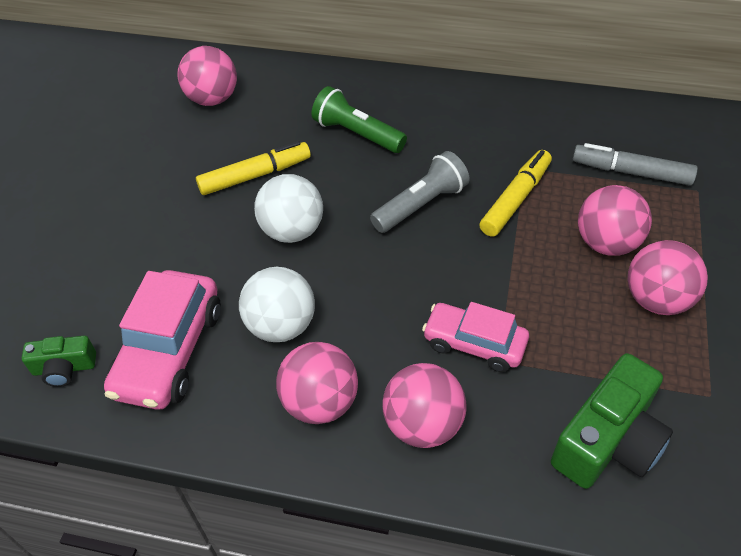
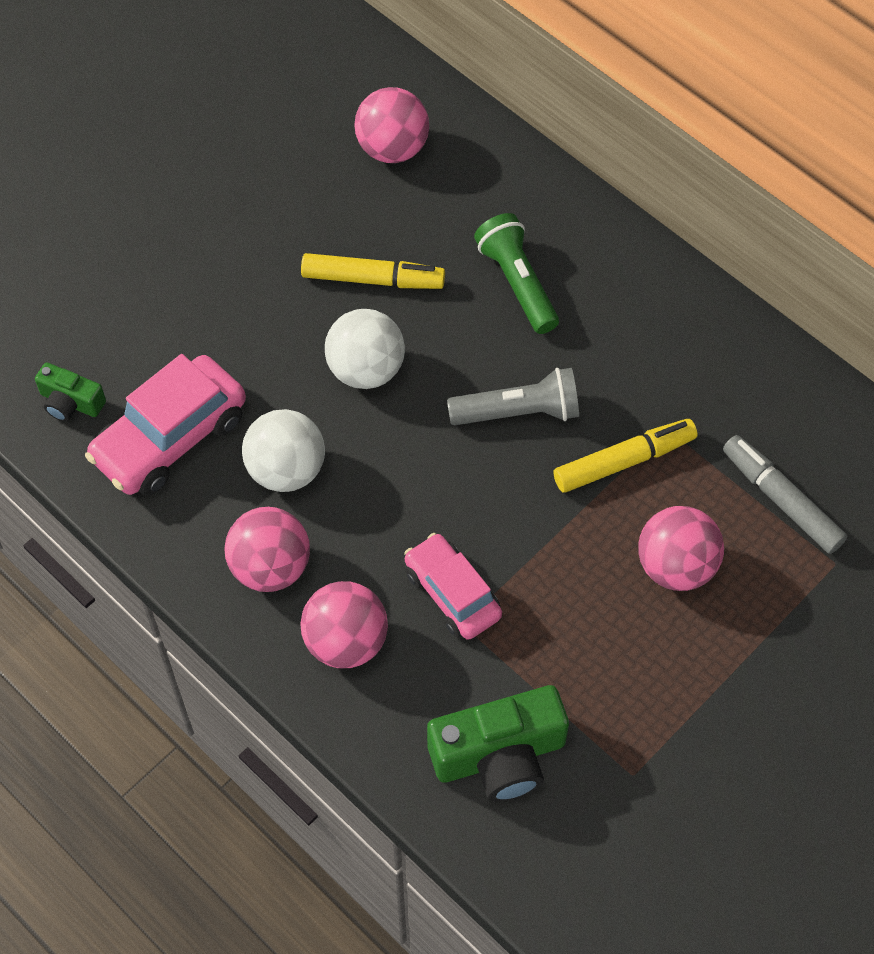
camera: 30 degrees right, 10 degrees up
(656, 300) = (671, 655): pink ball -> none

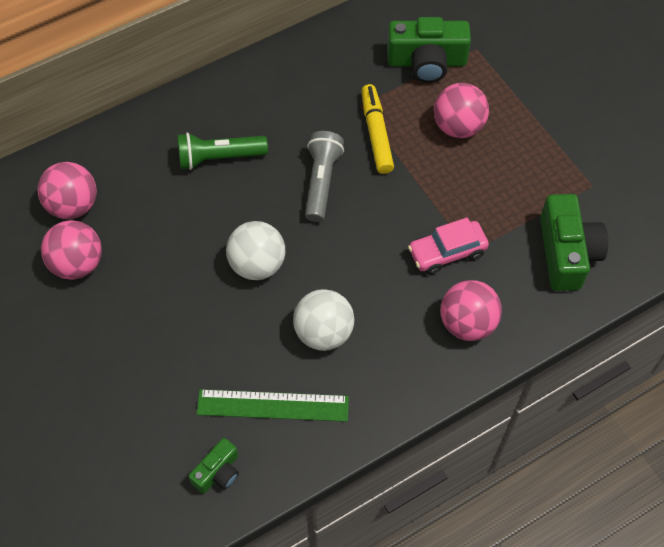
camera: 75 degrees left, 0 degrees up
(170, 438) = (273, 405): pink car -> green ruler
(270, 567) = (399, 358): pink ball -> pink ball (77, 264)
(373, 279) = (183, 243): yellow marker -> none
(781, 499) = (426, 62): grey marker -> green camera

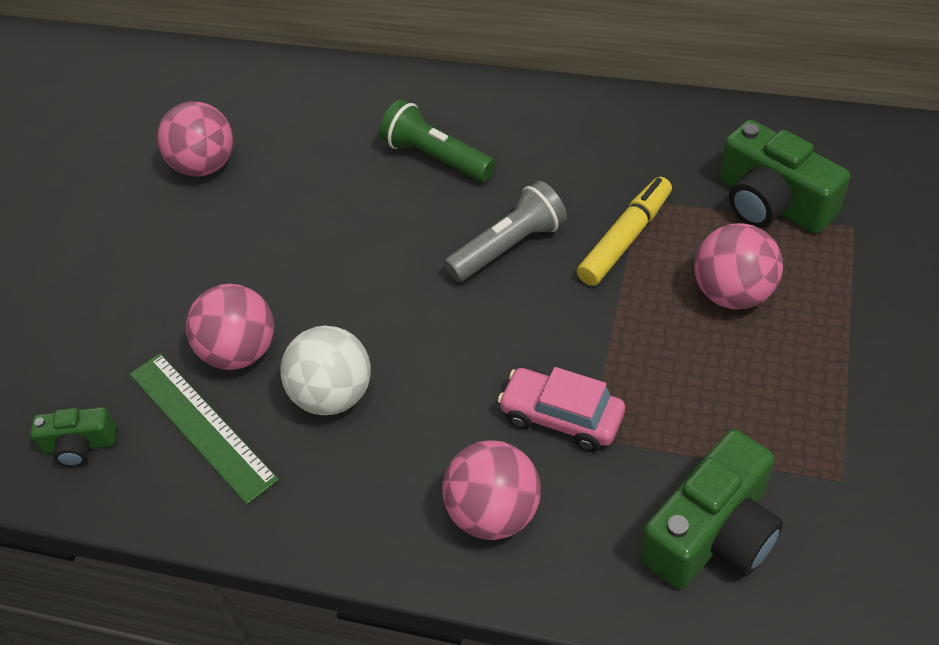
camera: 50 degrees right, 10 degrees down
(73, 205) = (262, 115): pink ball -> pink ball (240, 352)
(257, 264) = (351, 280): white ball -> none

